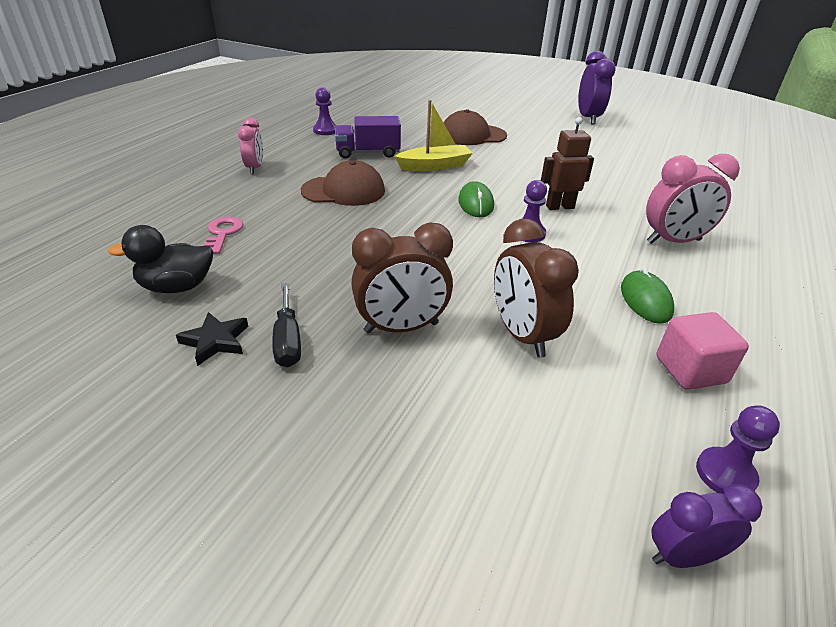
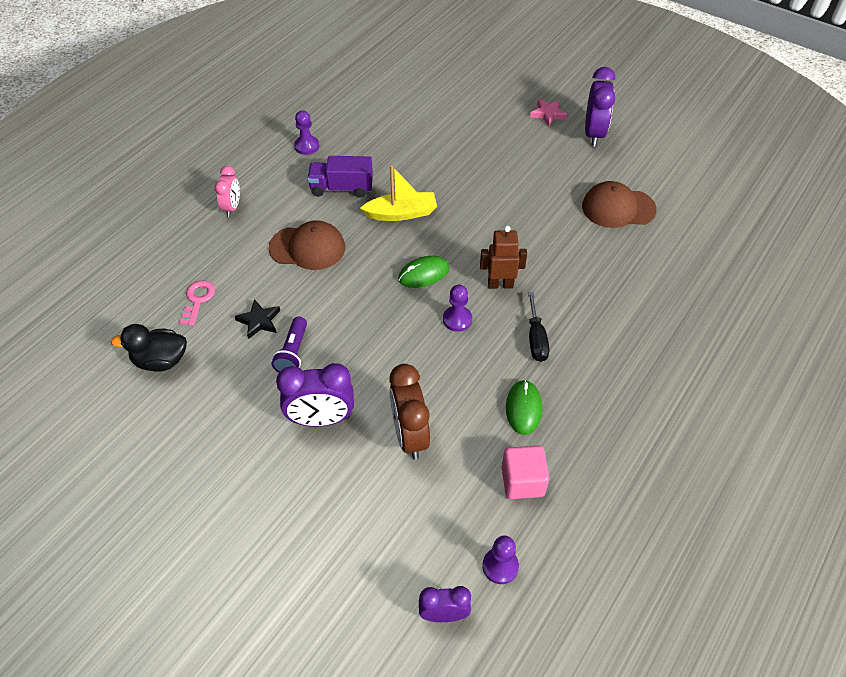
camera: 10 degrees right, 15 degrees up
(215, 341) = (186, 419): black star -> black star (259, 321)
(288, 340) = (237, 423): black screwdriver -> black screwdriver (536, 339)
(348, 270) = (293, 353): none -> purple flashlight
(401, 328) = (321, 419): brown clock -> purple clock
(472, 135) = (455, 161): brown cap -> brown cap (618, 208)
(476, 203) = (423, 274): green mouse -> green mouse turned 60 degrees clockwise
(541, 110) = (548, 114): none -> pink star
(673, 241) = (585, 340): pink clock -> none

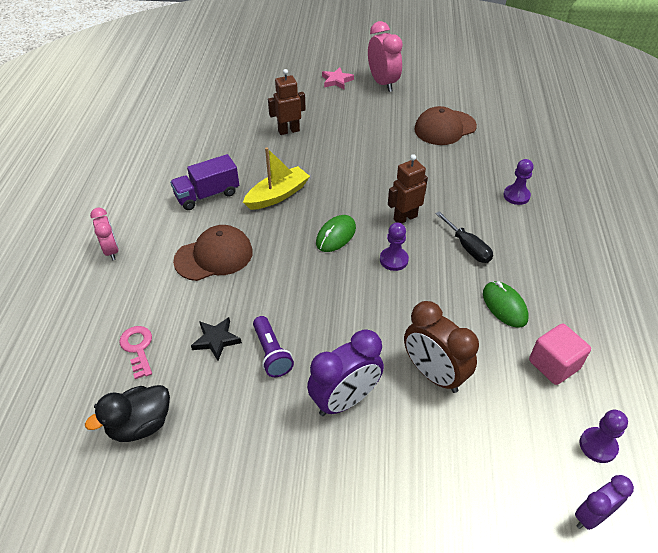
camera: 30 degrees left, 5 degrees down
(306, 146) = (147, 173): purple pawn -> purple pawn (516, 196)
(459, 152) = (288, 131): none -> brown robot
(594, 134) = (382, 83): purple clock -> pink clock

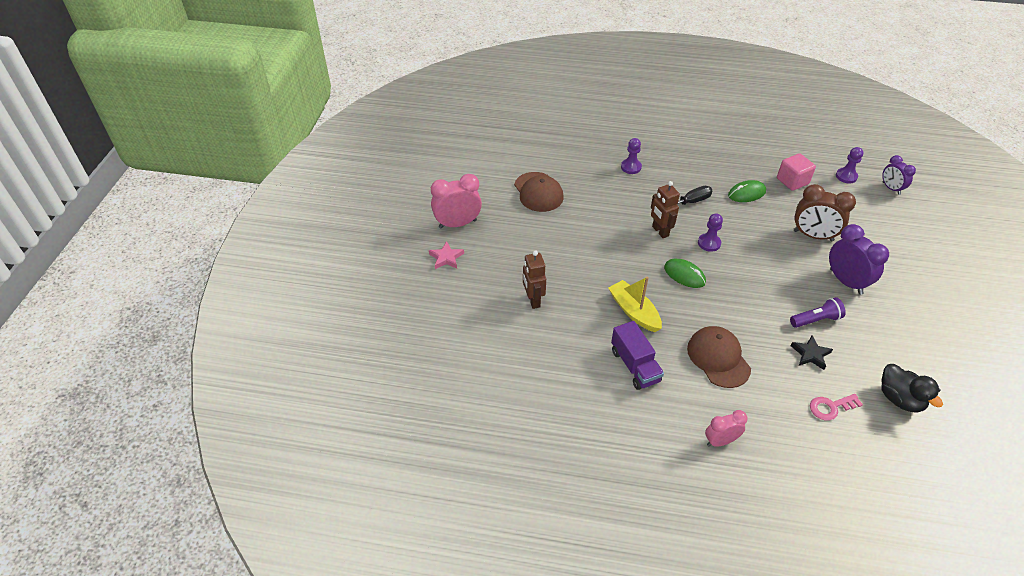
camera: 85 degrees left, 0 degrees up
(434, 374) = (813, 235): brown clock -> brown clock turned 60 degrees clockwise

